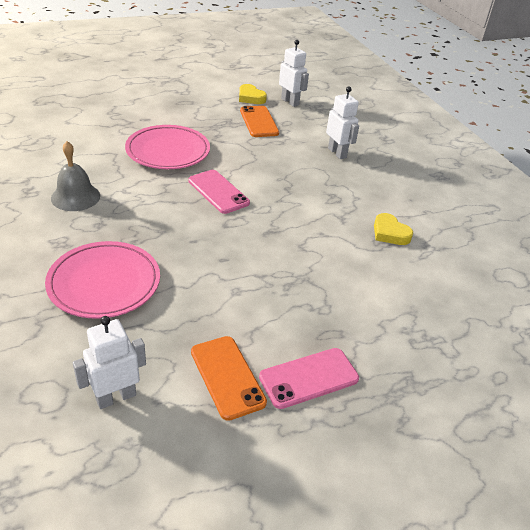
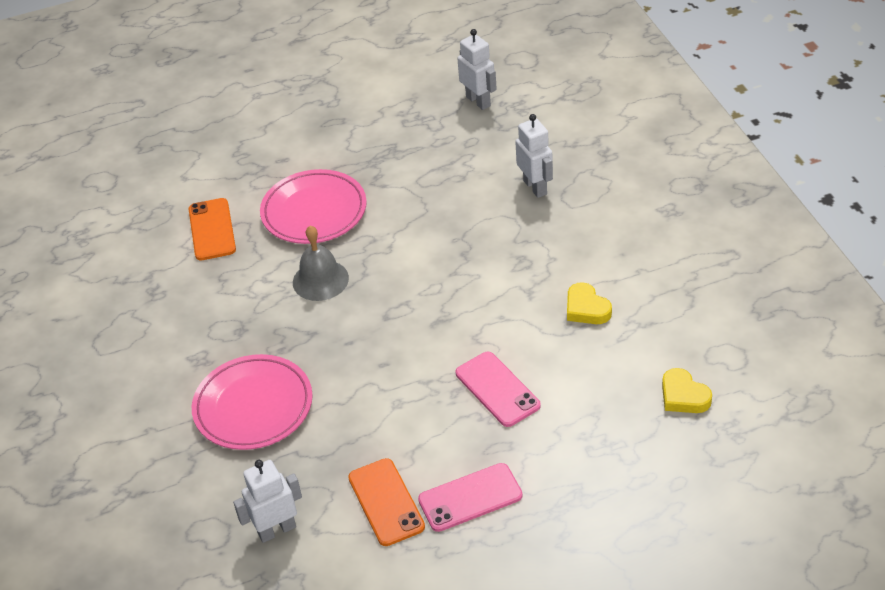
camera: 10 degrees right, 5 degrees up
(75, 197) = (209, 294): grey bell -> grey bell (320, 280)
(218, 192) = (378, 268): pink phone -> pink phone (497, 389)
(250, 97) = (423, 101): yellow heart -> yellow heart (683, 396)
(259, 122) = (433, 145): orange phone -> orange phone (212, 229)

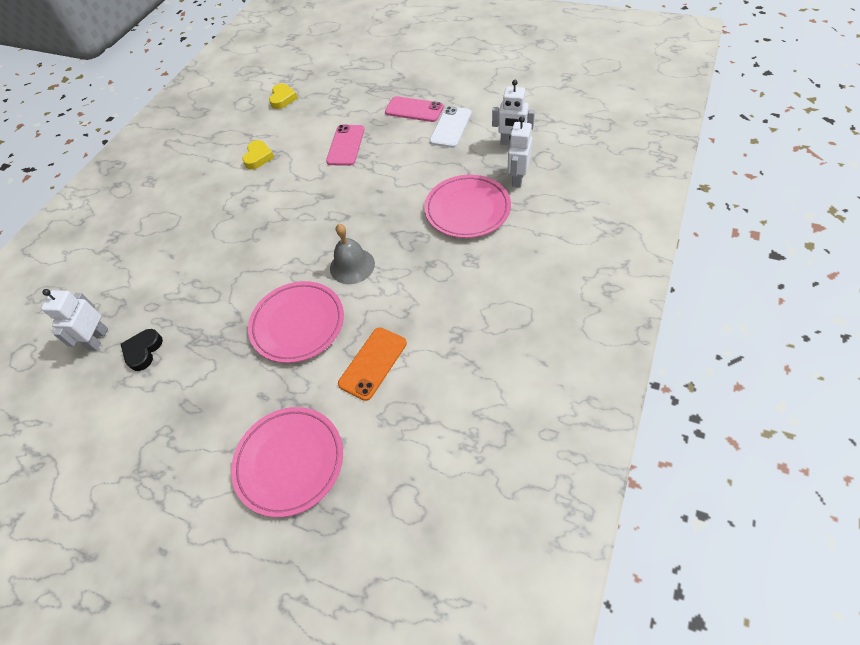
camera: 135 degrees left, 10 degrees up
(212, 146) = (289, 462): none -> pink plate
(386, 502) = (451, 127): orange phone -> white phone
(425, 119) = (143, 351): none -> black heart
(535, 187) = (174, 242): white robot -> white robot (518, 179)

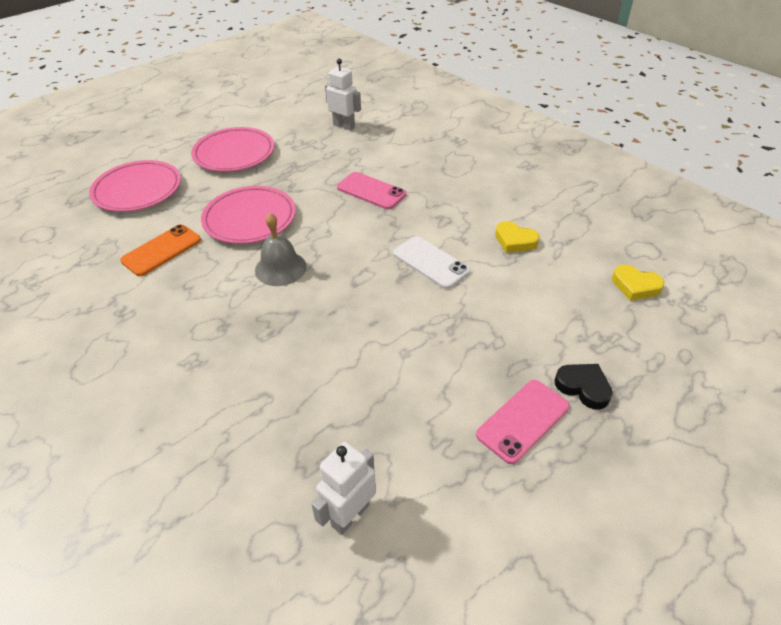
camera: 110 degrees right, 10 degrees down
(143, 351) = (310, 143): black heart -> black heart (583, 387)
(346, 145) = (485, 318): pink phone -> pink phone (371, 191)
(373, 363) = (161, 250): orange phone -> orange phone turned 75 degrees clockwise
(451, 127) = (447, 449): white phone -> white phone (430, 262)
(467, 210) = (267, 392): pink plate -> pink plate (234, 154)
(518, 179) = (269, 478): white robot -> none

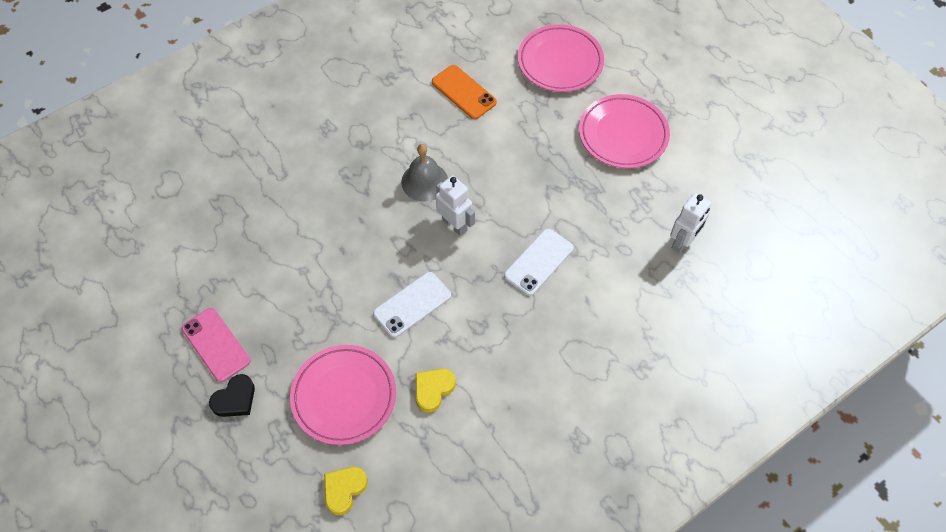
camera: 95 degrees right, 15 degrees up
(250, 219) = (502, 155): pink plate -> pink plate (344, 396)
(350, 515) = (174, 224): white robot -> white robot (455, 225)
(371, 191) = (538, 262): pink phone -> white phone

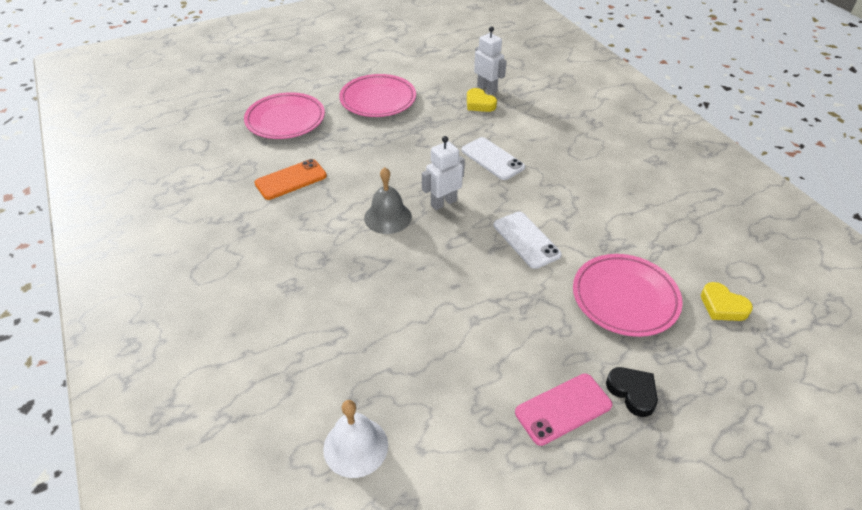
camera: 80 degrees left, 15 degrees down
(177, 207) = (355, 446): none -> white bell
(433, 390) = (615, 235): yellow heart -> yellow heart (479, 104)

